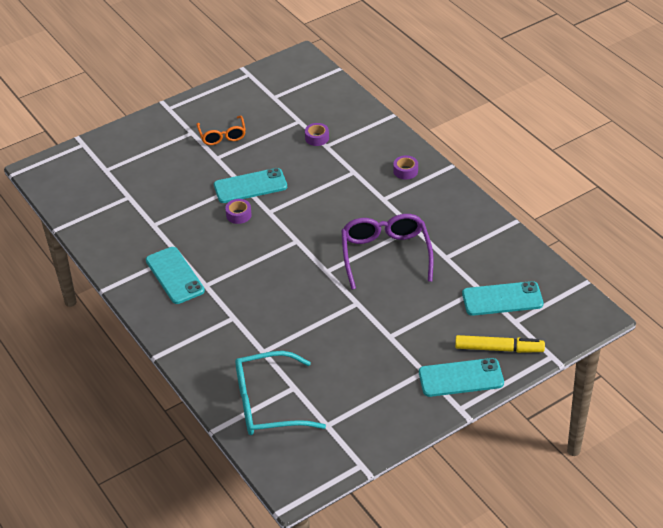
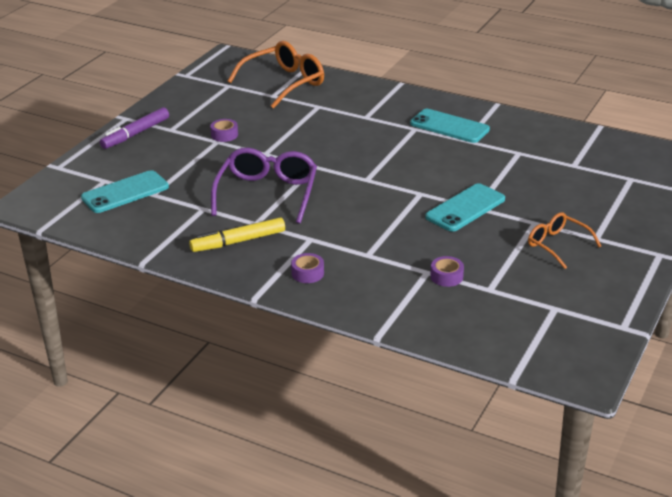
camera: 150 degrees right, 10 degrees down
(238, 215) = (447, 182): purple tape -> purple tape (224, 135)
(267, 404) = (284, 83): turquoise glasses -> orange glasses
(385, 254) = (267, 193): purple glasses -> purple glasses turned 135 degrees counterclockwise
(461, 378) = (135, 134): turquoise phone -> purple marker
(499, 349) = (110, 159): yellow marker -> yellow marker (238, 241)

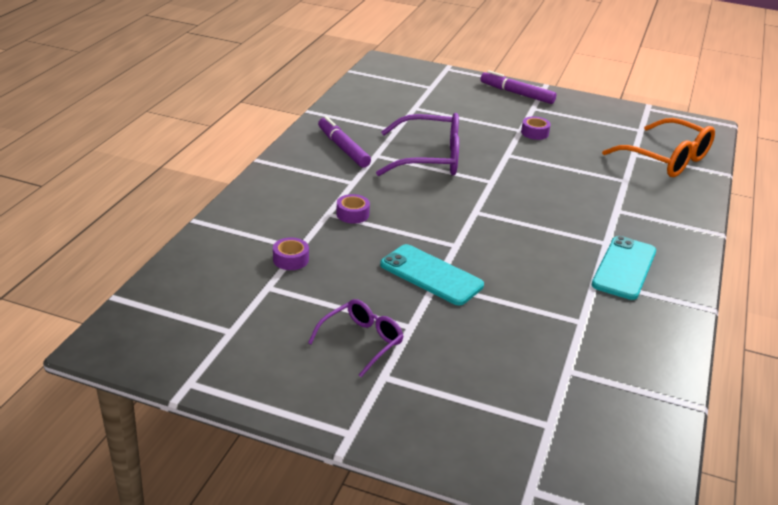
camera: 80 degrees right, 0 degrees up
(125, 192) = (414, 96): turquoise phone -> none
(238, 241) = (343, 148): yellow marker -> purple marker
(307, 273) = (293, 182): purple tape -> purple tape (352, 214)
(557, 245) = (362, 341): orange glasses -> purple glasses

